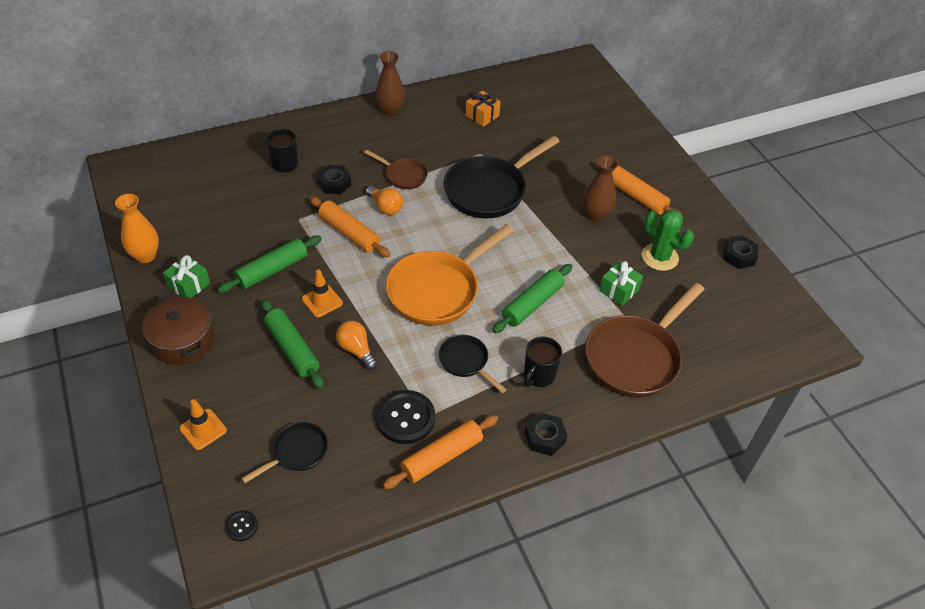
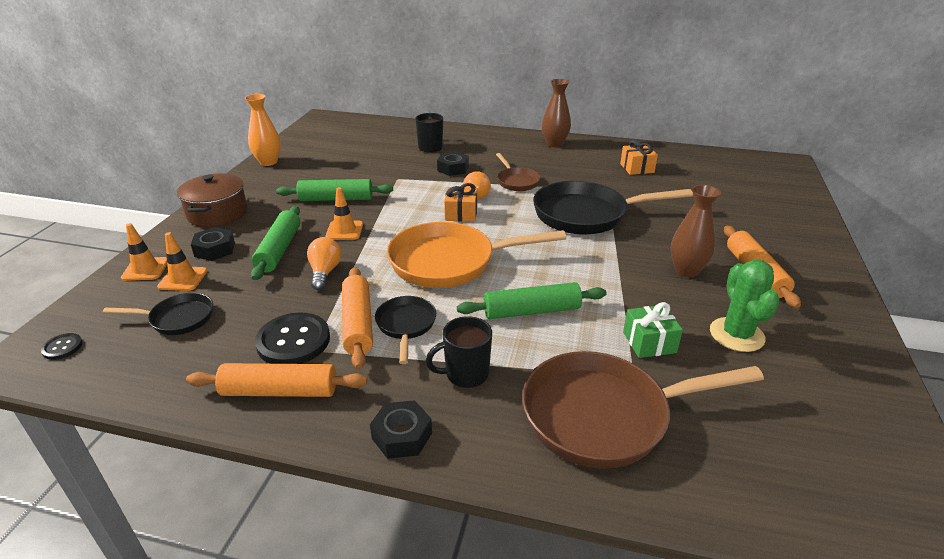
camera: 40 degrees right, 15 degrees down
(189, 285) = (270, 186): green gift -> none
(250, 419) = (183, 279): none -> orange traffic cone
(349, 233) = (424, 199): orange rolling pin -> orange rolling pin (358, 323)
(396, 235) = (461, 214): none -> orange gift
(739, 256) = (864, 380): black nut -> black nut (215, 249)

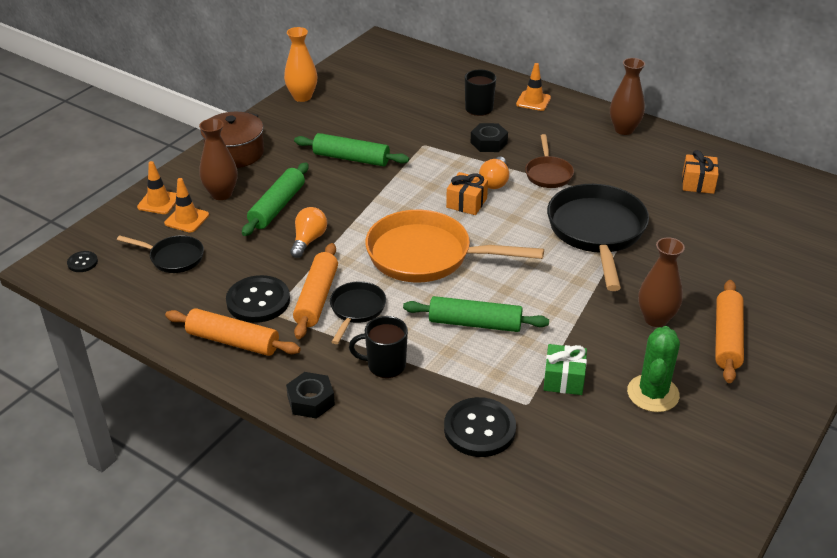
camera: 20 degrees right, 5 degrees up
(215, 249) = (221, 194): black nut -> brown vase
(344, 230) = (344, 198): orange traffic cone -> orange traffic cone (533, 101)
(586, 215) = (597, 232): black pan -> black pan turned 75 degrees clockwise
(604, 415) = (479, 429): brown pan -> black button

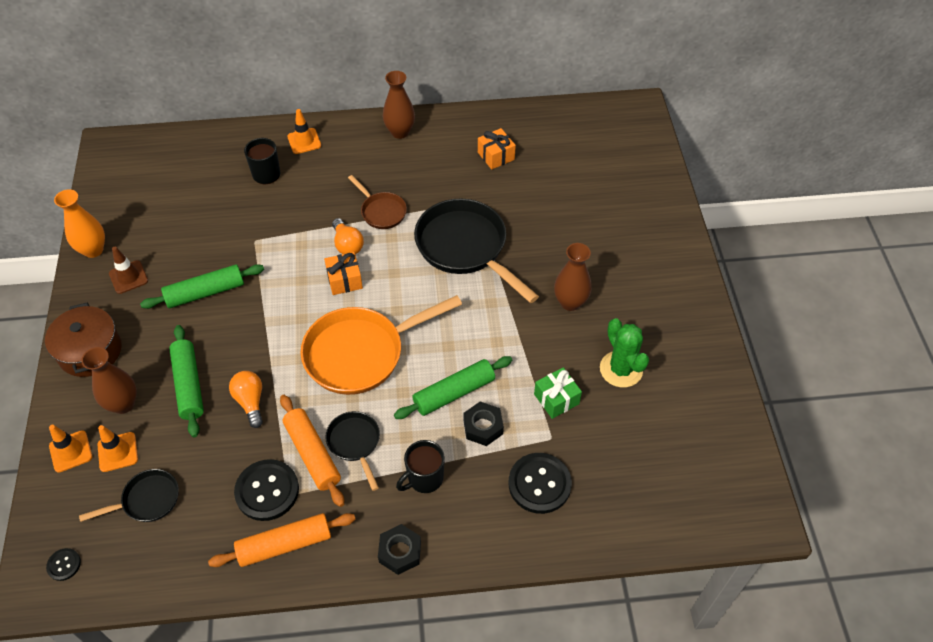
camera: 40 degrees left, 15 degrees up
(308, 123) = (128, 277): none -> brown traffic cone
(488, 143) = (307, 207): black nut -> black nut (483, 427)
(727, 338) = (627, 288): orange rolling pin -> none

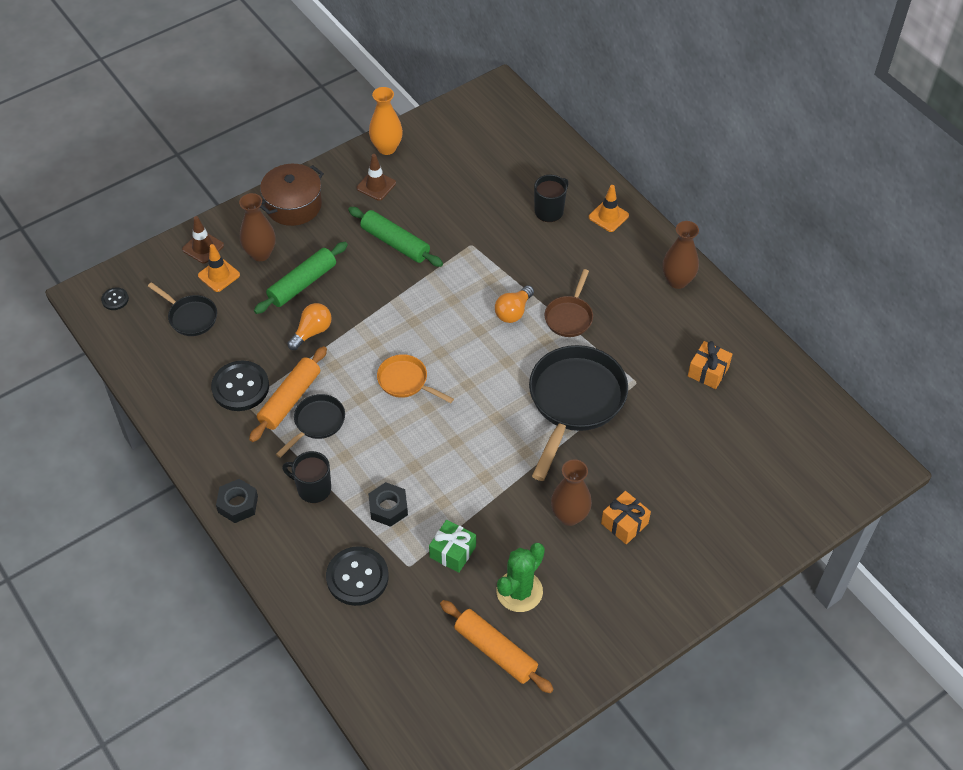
camera: 60 degrees right, 0 degrees up
(71, 451) = (203, 247): orange traffic cone -> brown traffic cone
(285, 544) = (202, 424): orange rolling pin -> orange rolling pin (495, 651)
(344, 280) = (473, 330): orange gift -> orange gift (624, 523)
(360, 353) = (406, 381): orange pan -> orange pan, size x0.51
(454, 393) = (409, 469): green rolling pin -> none

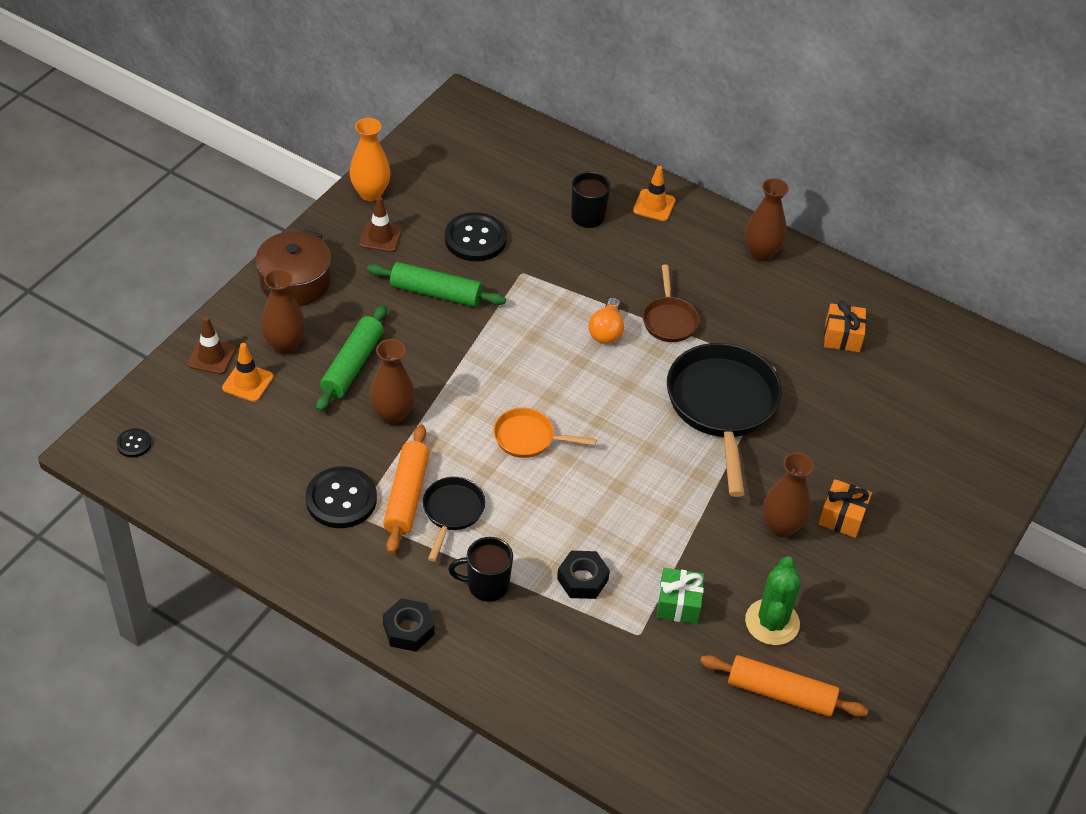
camera: 25 degrees left, 5 degrees down
(190, 317) = (238, 438): black pan -> none
(312, 332) = (392, 415): orange light bulb -> brown vase
(357, 577) = (588, 665): black button -> black button (475, 239)

